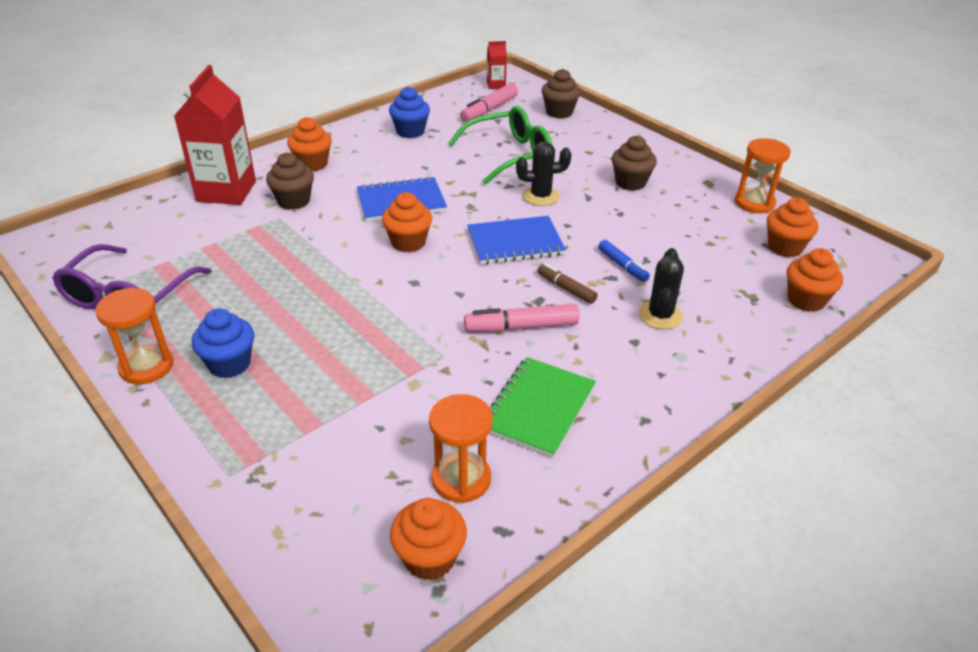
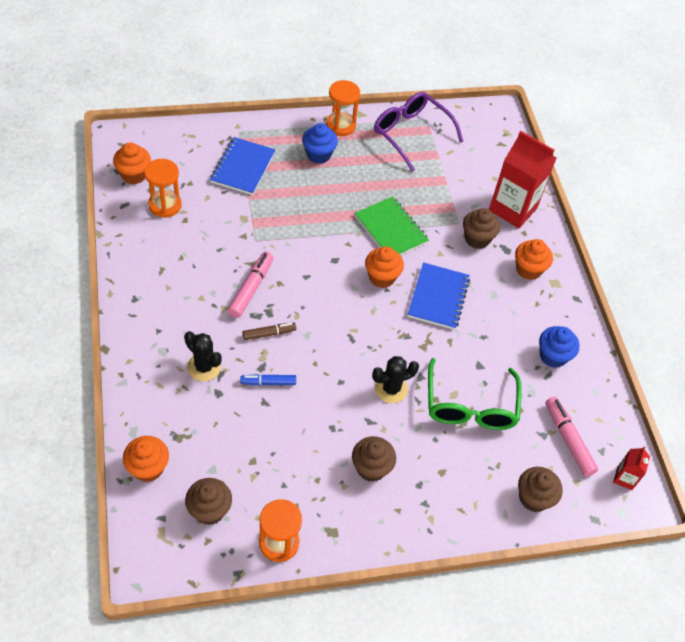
camera: 115 degrees right, 15 degrees up
(515, 243) = (340, 336): blue notebook -> blue notebook (243, 167)
(538, 408) = (182, 259): green notebook -> green notebook (391, 229)
(541, 196) = (391, 389): black cactus -> black cactus turned 45 degrees clockwise
(784, 247) = (209, 510): orange cupcake -> brown cupcake

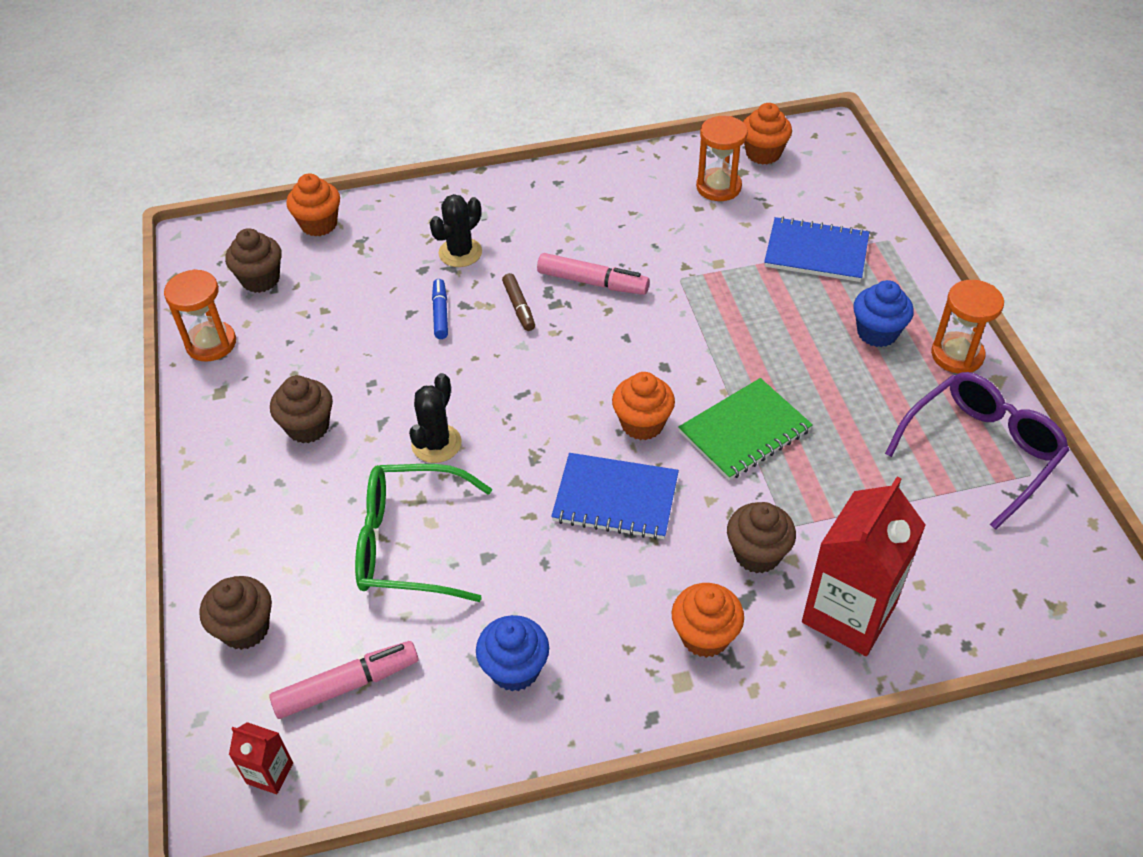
camera: 95 degrees right, 5 degrees down
(391, 389) = (436, 444): black cactus -> black cactus turned 45 degrees clockwise

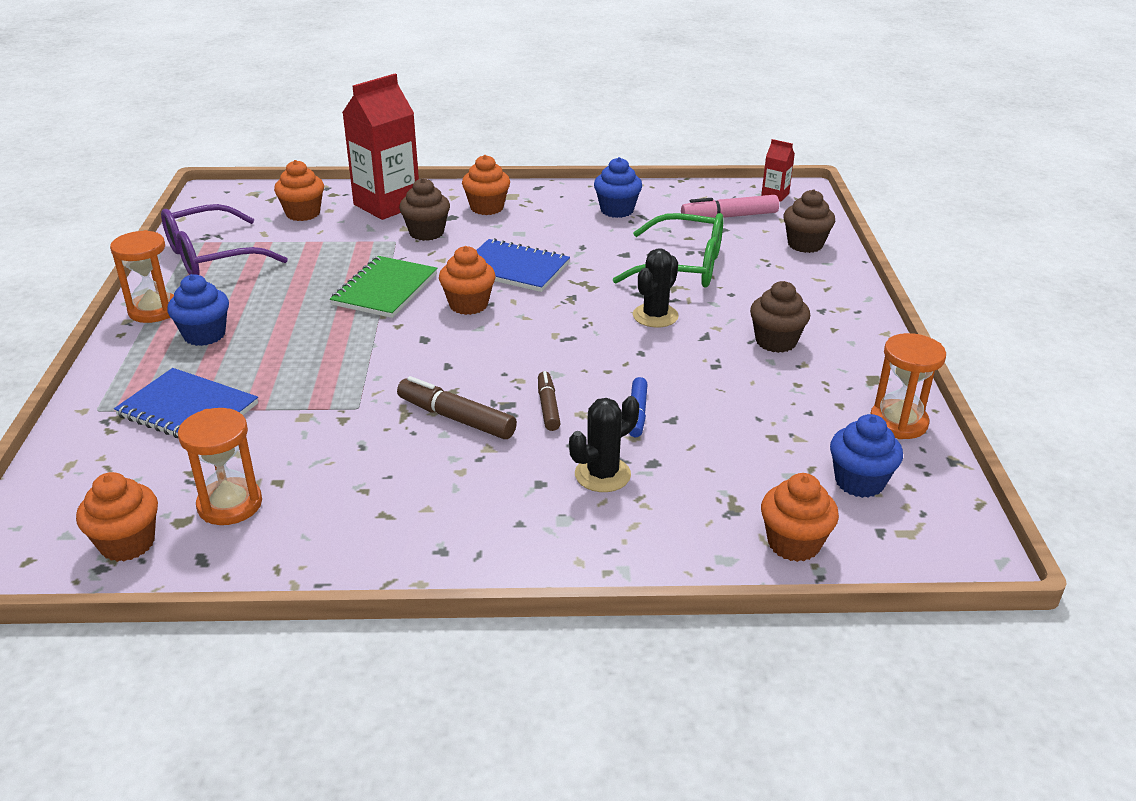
camera: 170 degrees left, 15 degrees down
(260, 279) = (859, 482): brown cupcake -> blue cupcake
(592, 282) = (456, 418): pink marker -> brown marker
(744, 431) = (385, 289): green notebook -> green notebook turned 45 degrees counterclockwise
(947, 566) = (303, 213): none -> orange cupcake

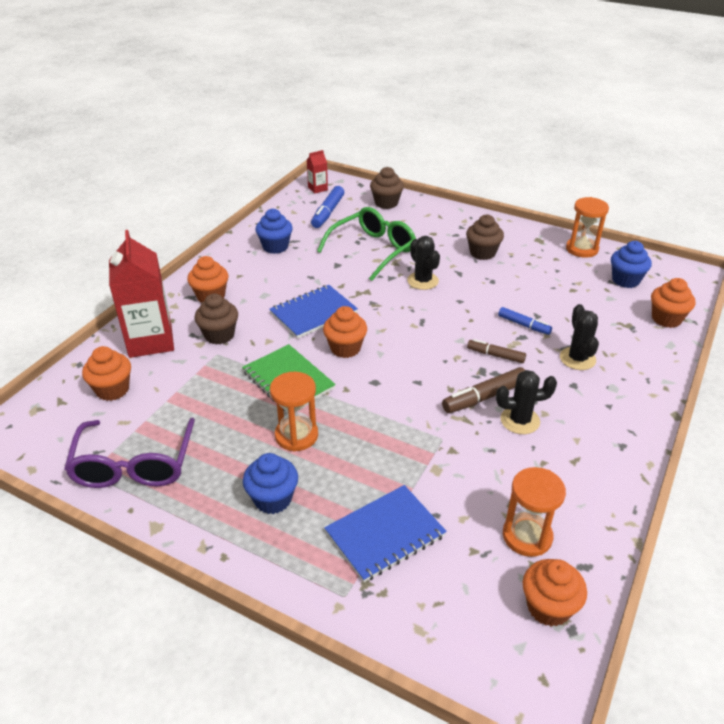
camera: 60 degrees left, 5 degrees up
(154, 310) = (200, 524): orange hourglass -> orange hourglass (296, 435)
(431, 455) = (520, 420): none -> black cactus
(729, 216) = (327, 213): pink marker -> blue marker

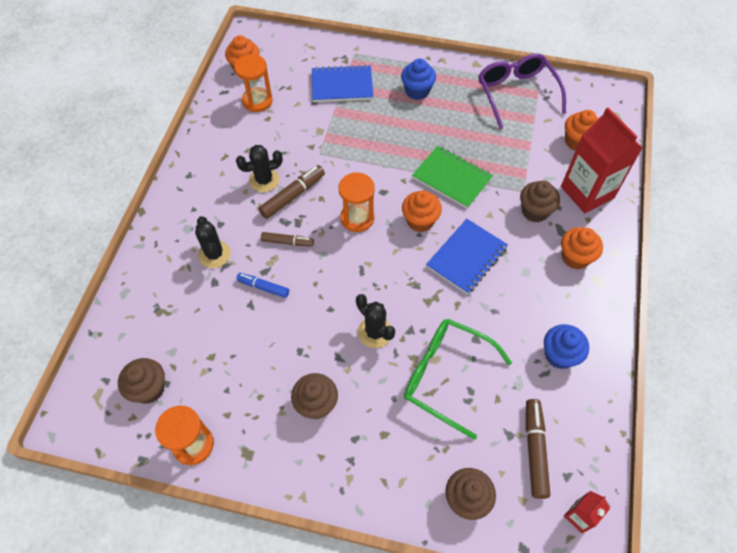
camera: 165 degrees right, 20 degrees up
(296, 435) = (423, 134): orange hourglass -> orange hourglass (357, 218)
(327, 213) = (535, 450): blue marker -> brown marker
(373, 250) = (446, 376): green glasses -> green glasses turned 90 degrees clockwise
(385, 534) = (342, 85): blue notebook -> blue notebook turned 45 degrees clockwise
(625, 280) = (149, 389): blue cupcake -> brown cupcake
(666, 319) = (119, 330): orange cupcake -> none

